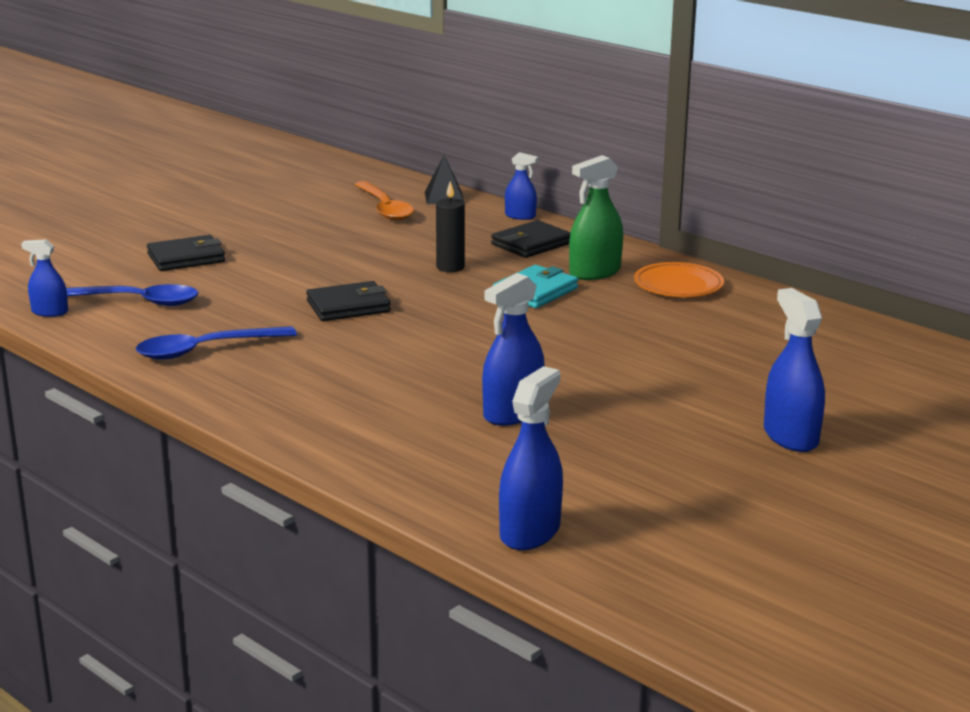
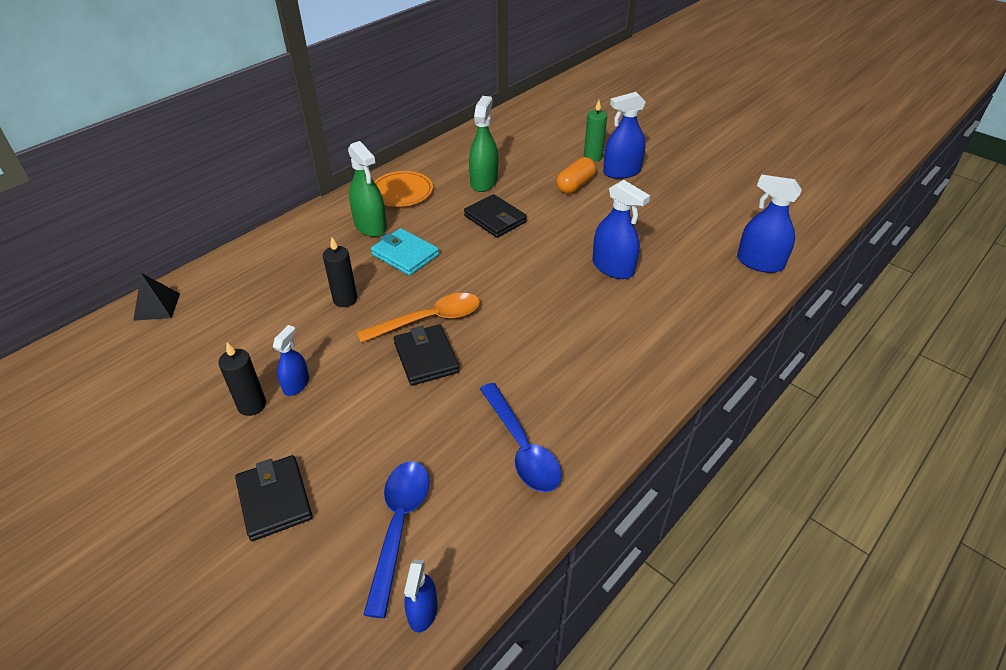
camera: 90 degrees left, 20 degrees up
(299, 242) = (252, 405): none -> black candle
(385, 209) = (173, 346): orange spoon -> orange spoon (429, 320)
(520, 216) = (230, 260): blue spray bottle -> blue spray bottle (296, 384)
(531, 244) = (301, 255): black wallet -> black wallet (495, 219)
(722, 333) = (484, 182): none -> green spray bottle
(733, 396) = (575, 185): none -> orange capsule
(833, 415) = (593, 157): none -> green candle

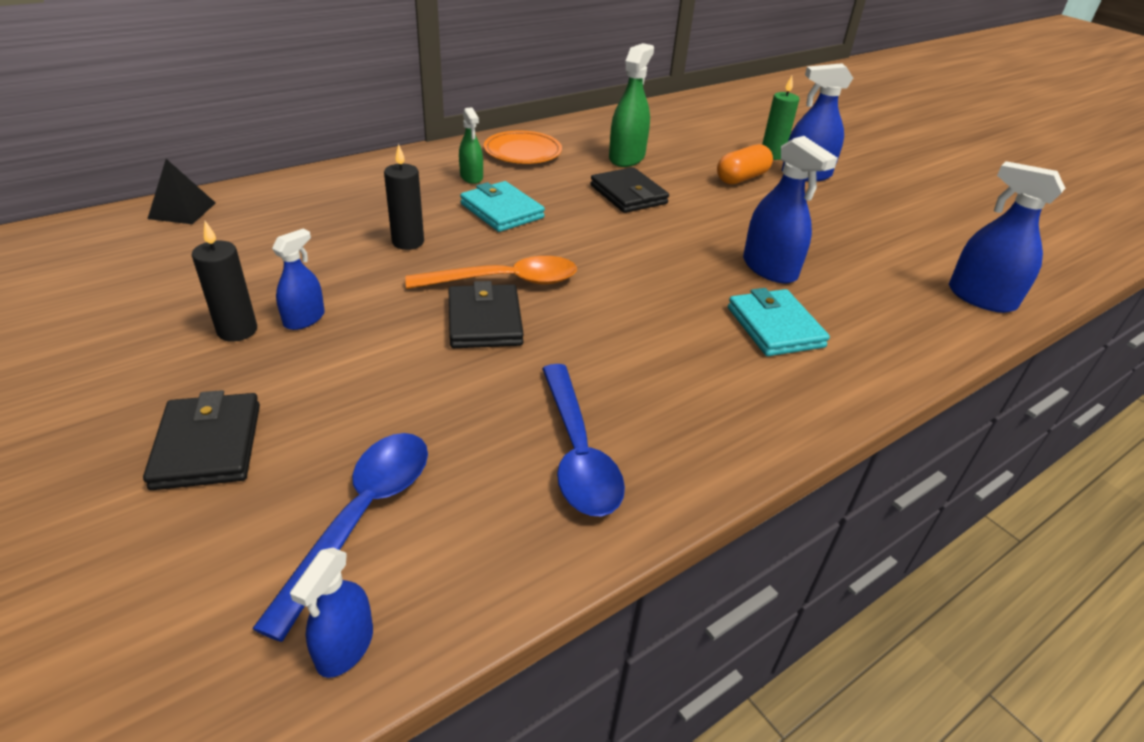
camera: 10 degrees right, 5 degrees down
(370, 226) = (471, 177): green spray bottle -> green spray bottle, size x0.60
(627, 318) = (775, 327): none -> turquoise wallet

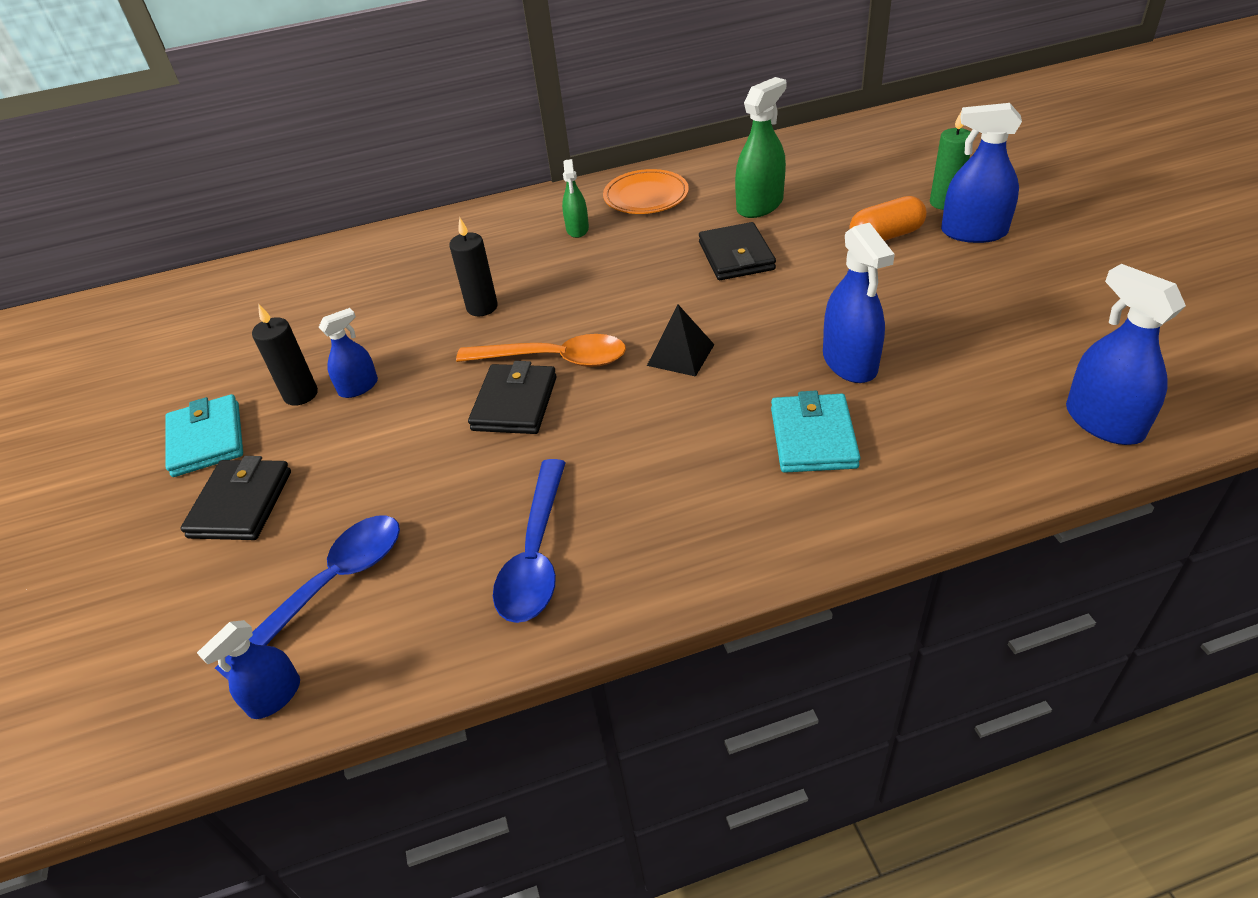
camera: 25 degrees right, 5 degrees up
(182, 210) = (300, 262): black pyramid -> black pyramid (680, 355)
(502, 211) = (589, 273): turquoise wallet -> turquoise wallet (207, 439)

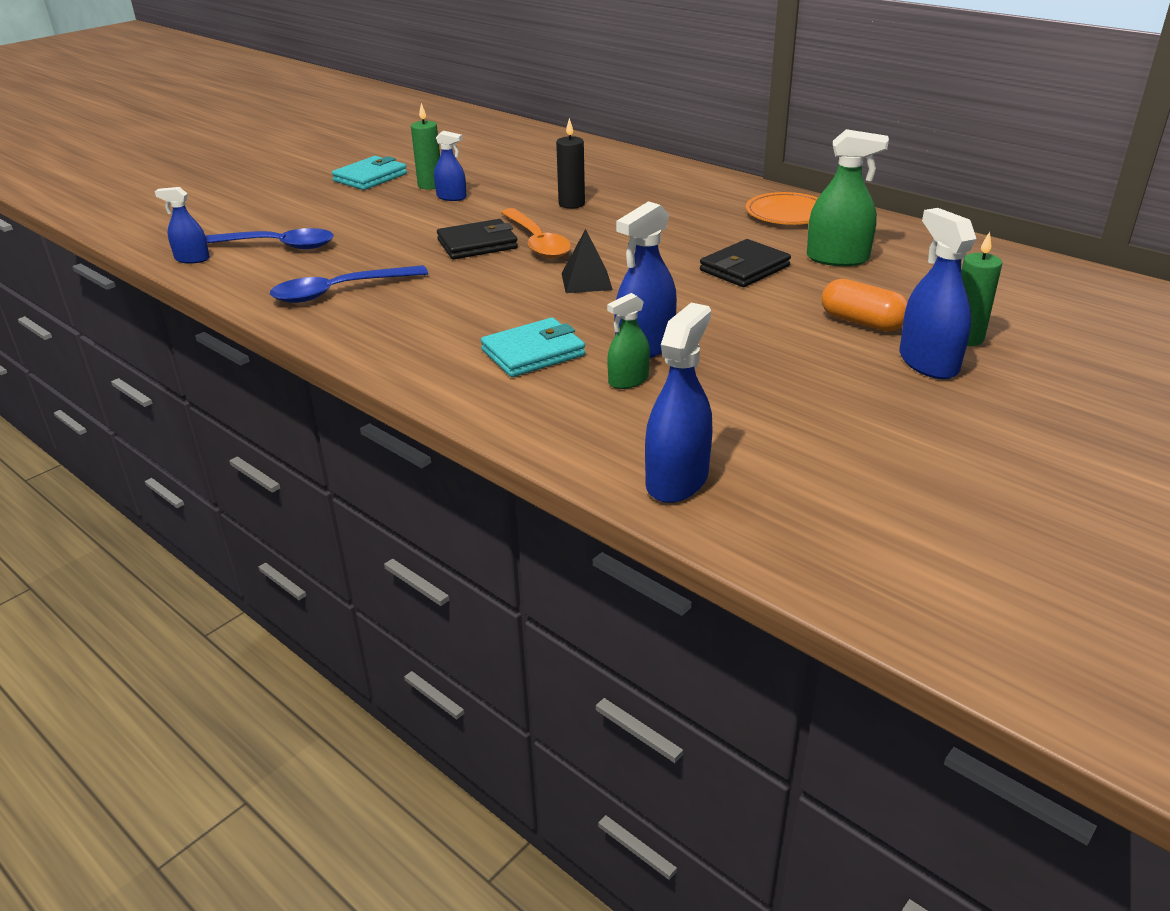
camera: 55 degrees right, 10 degrees down
(241, 504) = (325, 203): black wallet -> none
(301, 394) = (430, 185): black candle -> green candle
(577, 229) = (707, 204): green spray bottle -> green spray bottle (628, 380)

